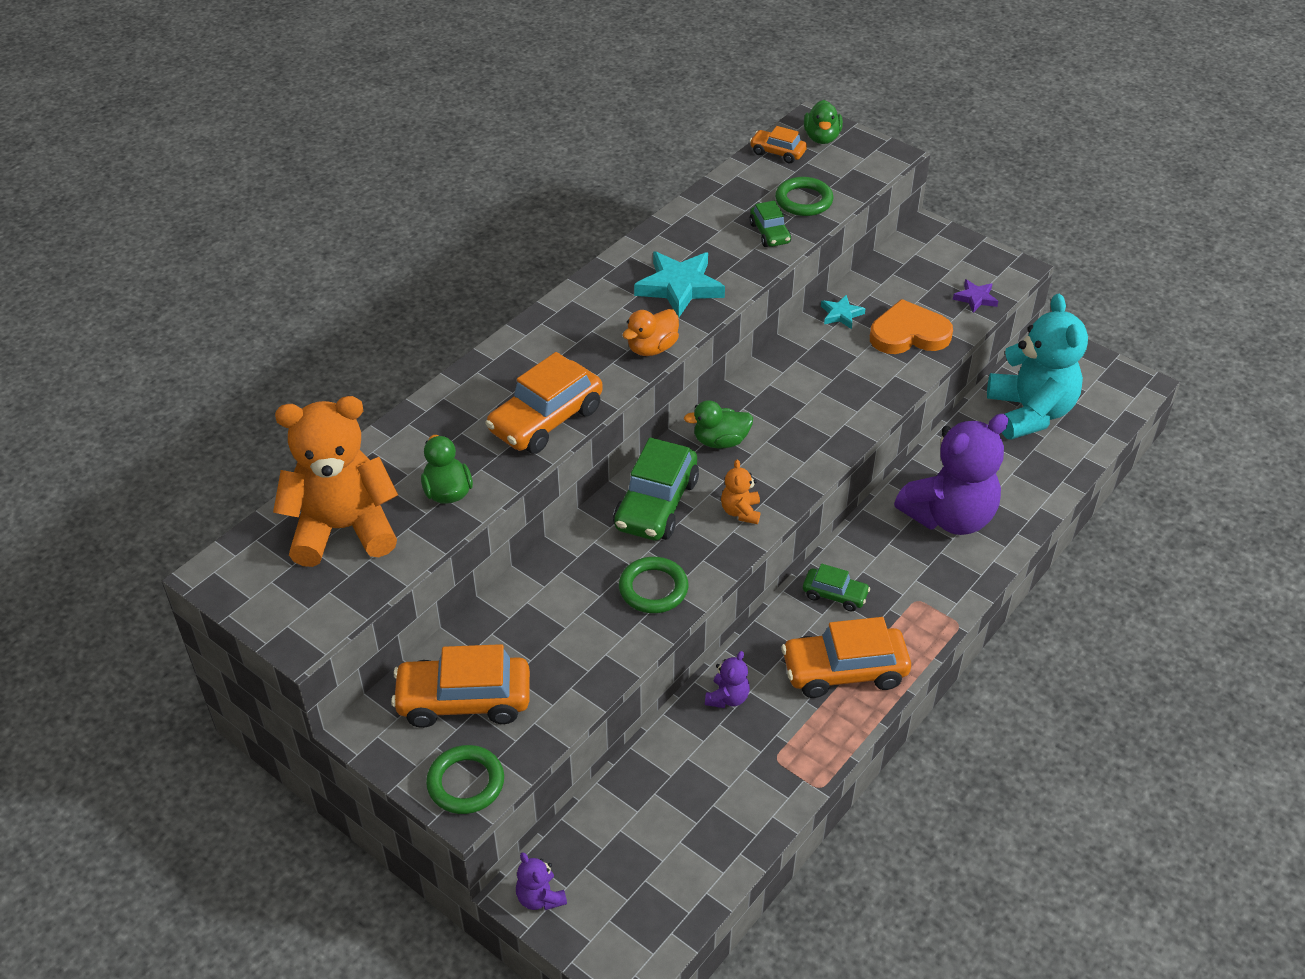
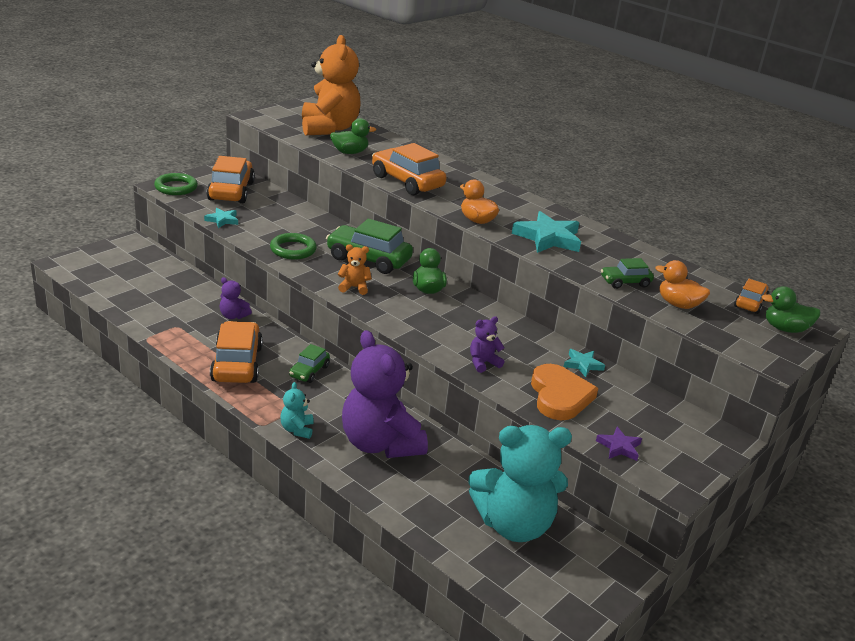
camera: 90 degrees right, 15 degrees down
(540, 897) = (125, 245): purple teddy bear -> purple teddy bear (483, 363)
(579, 690) = (222, 220): none -> turquoise star
(803, 200) = (678, 304): green ring -> orange duck
(954, 591) = (297, 429): none -> turquoise teddy bear

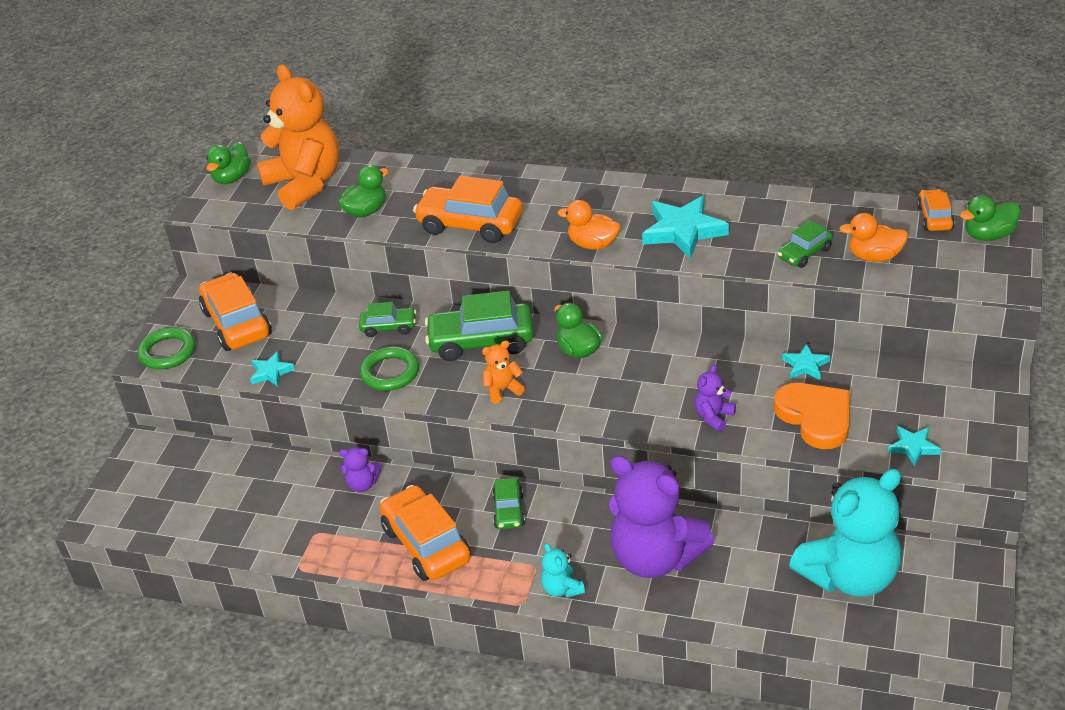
camera: 20 degrees left, 10 degrees up
(290, 111) = (232, 178): none -> green duck
(318, 229) = (389, 327): none -> green car
(619, 447) = (913, 447): purple star -> turquoise star

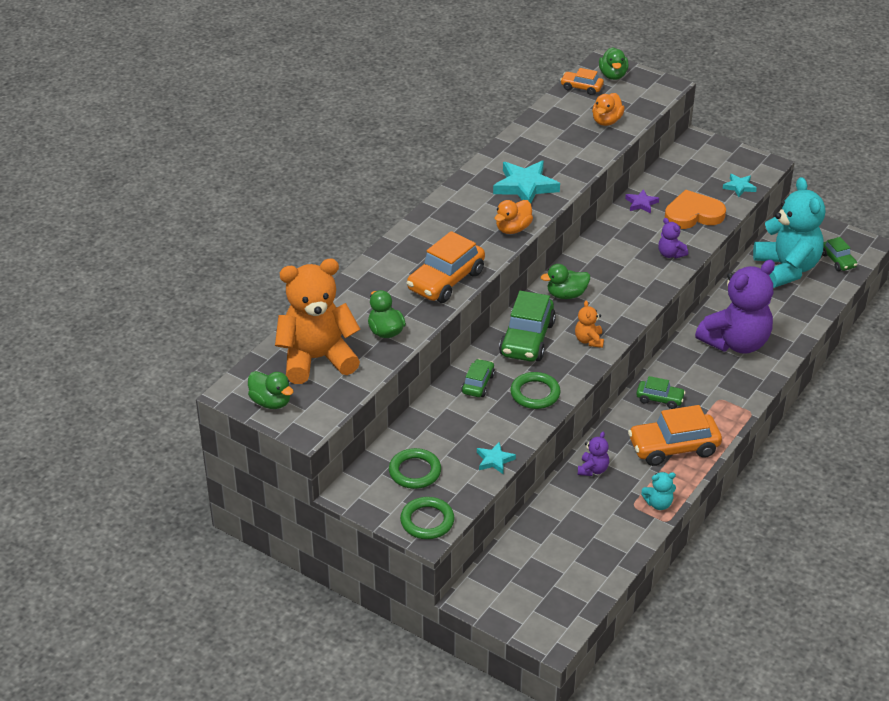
camera: 75 degrees left, 0 degrees up
(237, 323) = (415, 471): orange car -> green ring
(562, 589) = (745, 391): turquoise teddy bear -> turquoise teddy bear (658, 503)
(804, 253) = (585, 145): green car -> green car (838, 260)
(805, 365) = (641, 203): turquoise star -> purple star

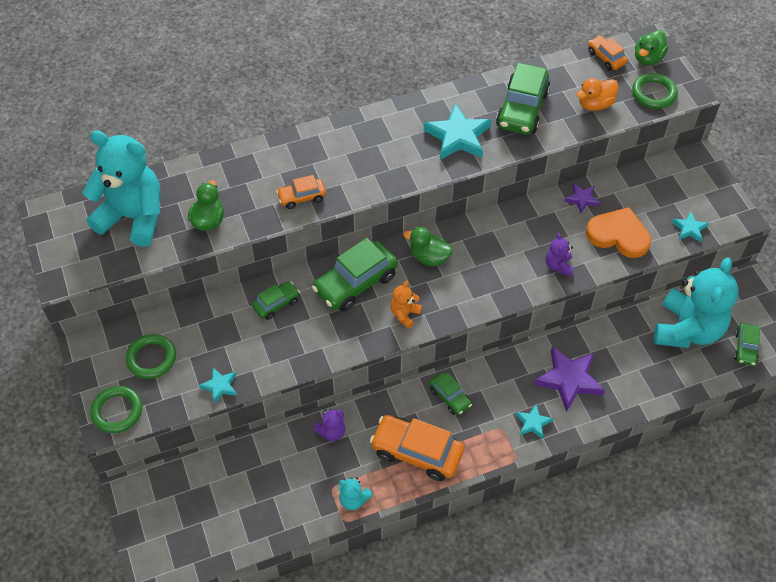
camera: 35 degrees right, 15 degrees up
(271, 402) = (63, 238): green duck -> none
(317, 359) = (133, 217): orange teddy bear -> turquoise teddy bear
(446, 281) = (302, 197): orange car -> orange car, size x0.54
(513, 229) = (406, 175): orange duck -> none
(535, 393) = (312, 341): green ring -> green ring (653, 93)
(555, 147) = (522, 109): none -> green car
(736, 342) = (569, 380): purple teddy bear -> purple star
(739, 383) = (533, 423): none -> turquoise star

